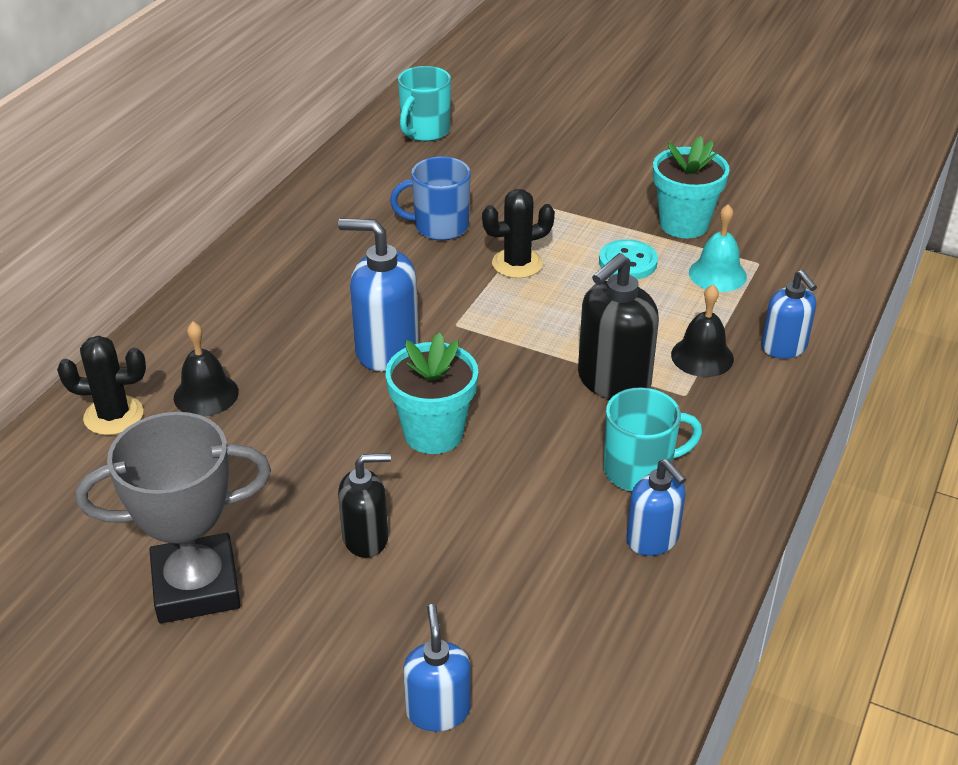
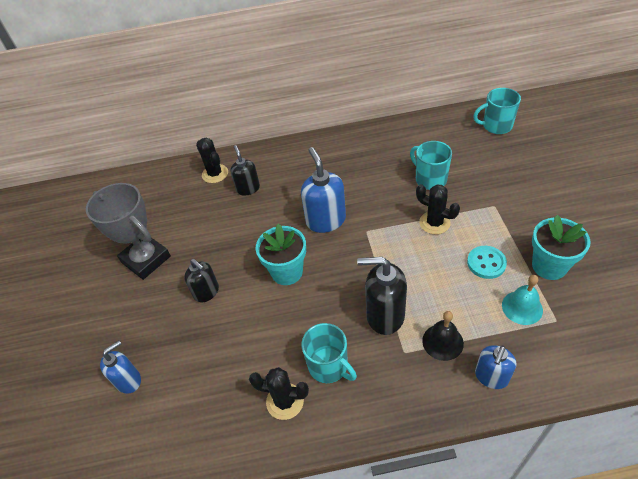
camera: 60 degrees right, 10 degrees up
(206, 394) = (248, 188): black bell -> black soap dispenser
(439, 227) = (430, 179): blue mug -> turquoise mug
(653, 539) = (285, 401): blue soap dispenser -> black cactus

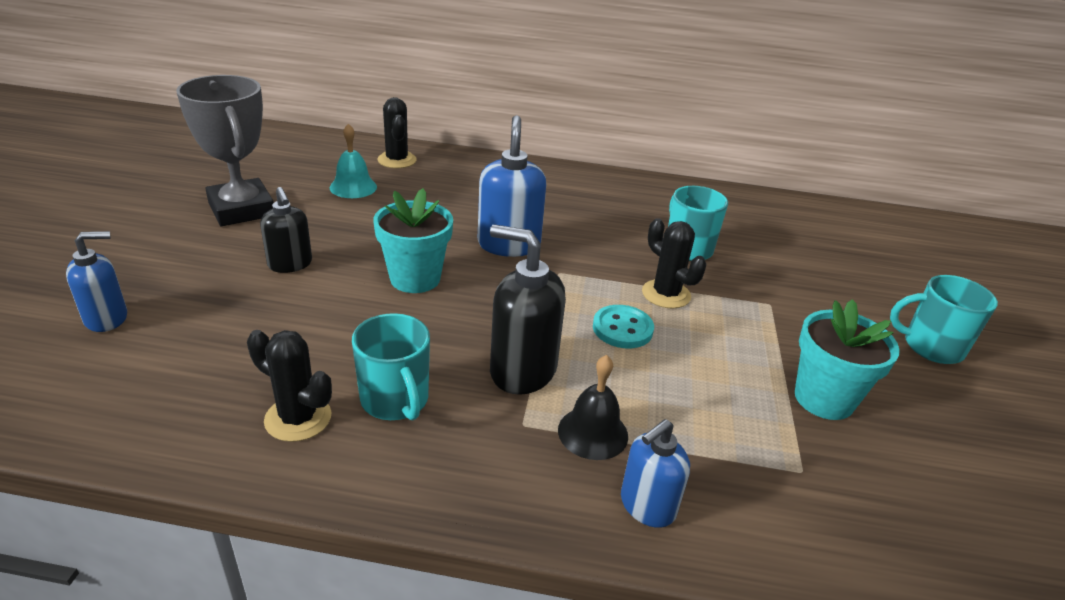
camera: 10 degrees right, 15 degrees down
(248, 188) = (428, 185): black soap dispenser -> none
(486, 263) = (720, 363): turquoise button -> turquoise button (622, 329)
(496, 126) = (819, 224): turquoise mug -> turquoise mug (931, 347)
(522, 307) = (750, 434): turquoise bell -> turquoise bell (353, 187)

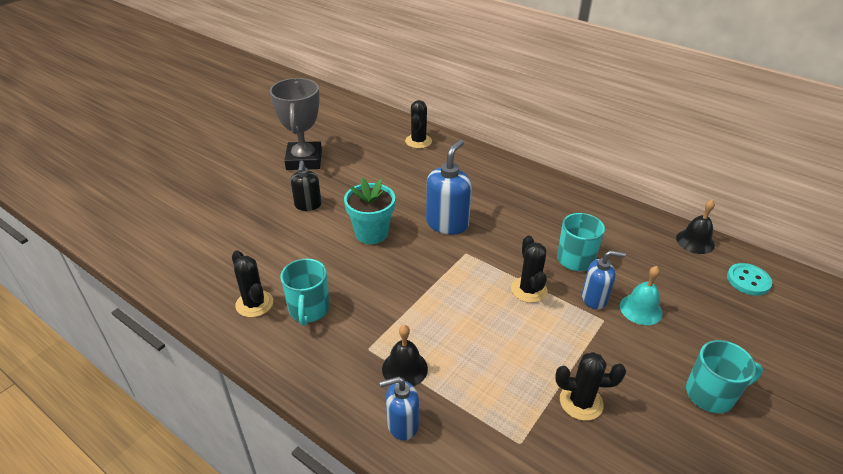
camera: 30 degrees right, 5 degrees up
(107, 318) = (200, 216): blue soap dispenser -> blue soap dispenser (594, 298)
(353, 187) = (377, 157): turquoise bell -> turquoise bell (640, 309)
(522, 370) = (392, 314): black soap dispenser -> none
(622, 329) = (477, 306): turquoise button -> turquoise button (748, 280)
(787, 204) = (695, 241): none -> black bell
(823, 399) = (581, 402): turquoise flower pot -> black cactus
(931, 347) = (711, 394): turquoise mug -> turquoise mug turned 135 degrees clockwise

